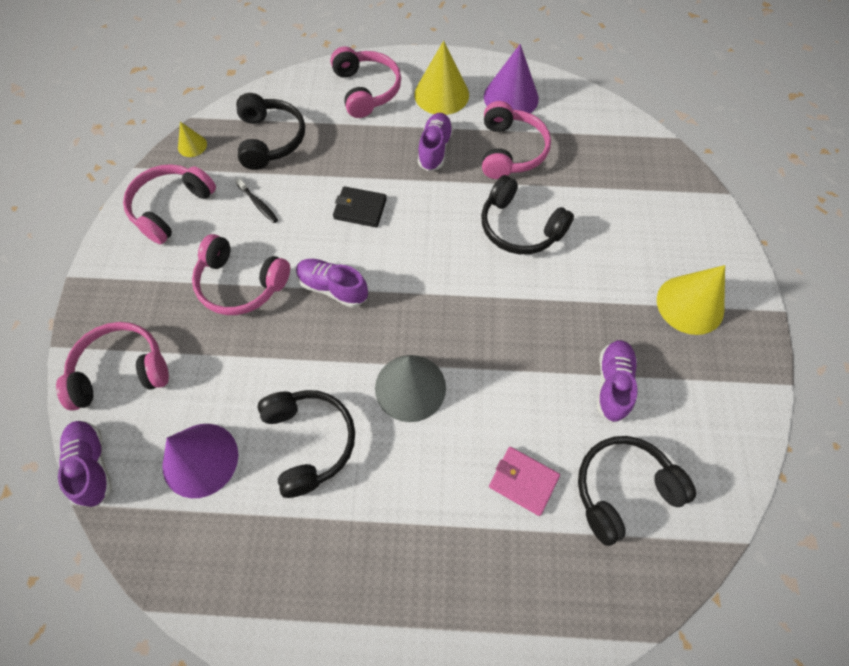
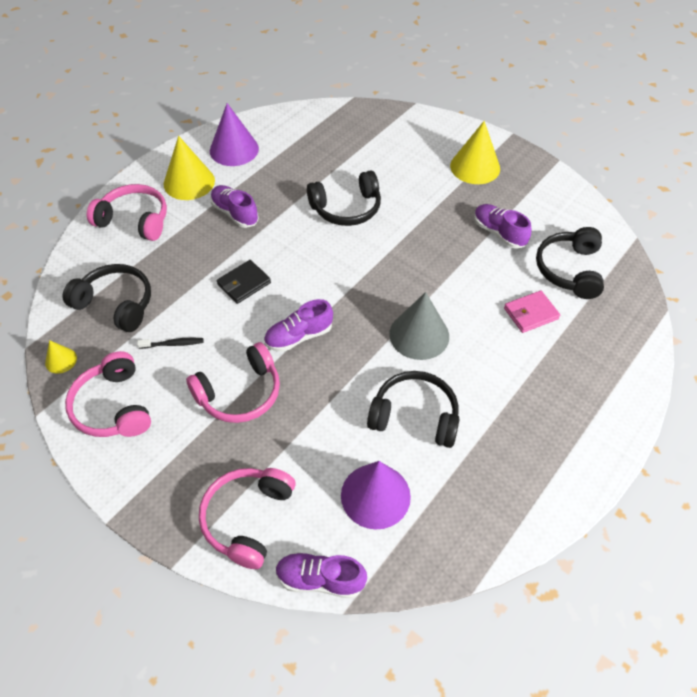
camera: 55 degrees left, 10 degrees down
(510, 151) = (279, 176): pink headphones -> none

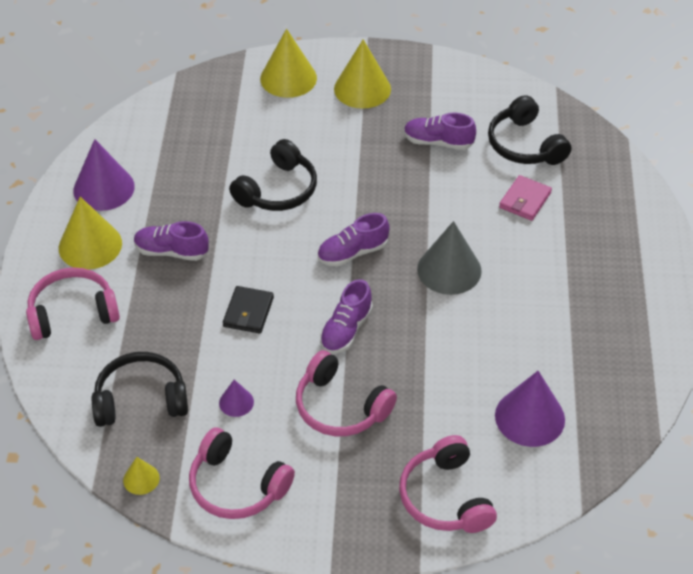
camera: 35 degrees left, 5 degrees down
(173, 344) = (236, 402): black toothbrush -> purple cone
(240, 393) = (340, 407): pink headphones -> pink headphones turned 105 degrees clockwise
(320, 579) = (544, 503): purple shoe -> purple shoe (352, 253)
(414, 416) = (505, 338): black headphones -> none
(427, 135) = (288, 78): none -> yellow cone

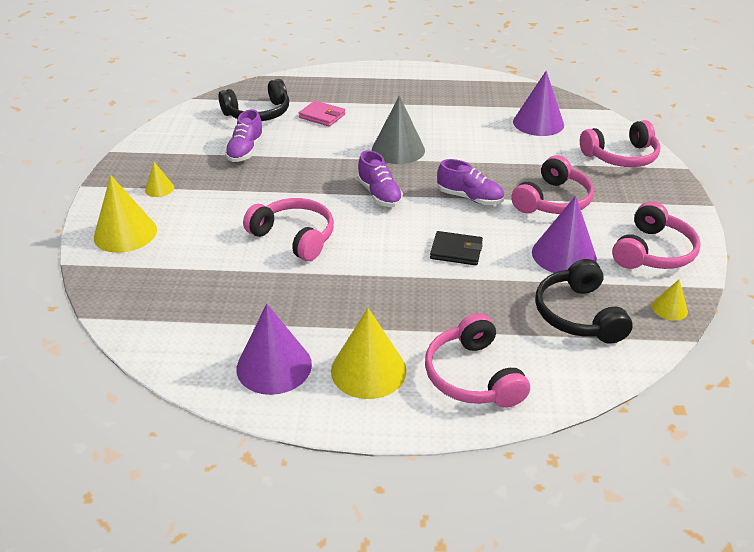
camera: 90 degrees left, 10 degrees down
(171, 251) = (378, 304): purple shoe -> none
(236, 402) = (564, 255): purple cone -> purple cone, size x2.00
(277, 190) = (294, 237): black headphones -> pink headphones
(362, 89) = (159, 189): yellow cone -> yellow cone, size x0.50

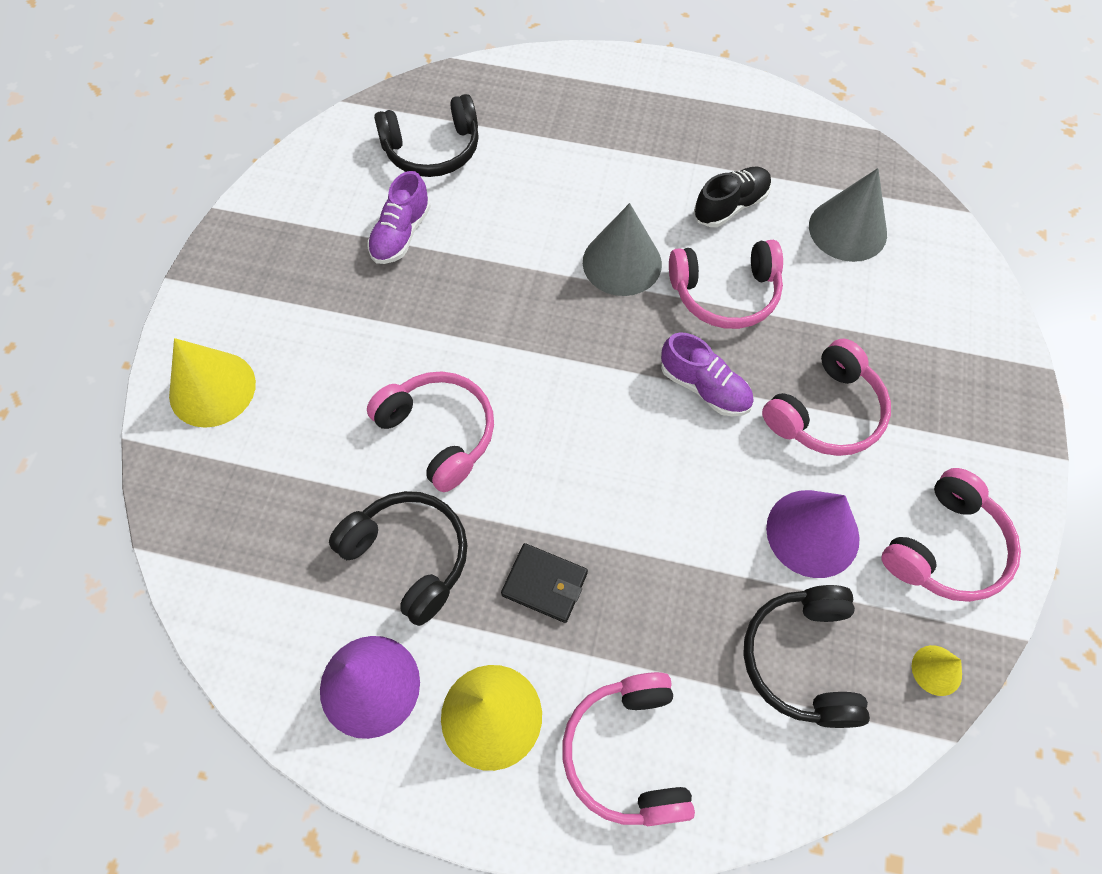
camera: 10 degrees right, 25 degrees up
(159, 189) = (270, 300): yellow cone -> none
(287, 298) = (409, 557): none -> black headphones
(322, 116) = (525, 168): pink wallet -> none
(379, 194) = (575, 360): purple shoe -> none
(456, 251) = (659, 499): black wallet -> black wallet (544, 584)
(461, 120) = (730, 206): none -> black shoe
(538, 123) = (847, 229): purple cone -> grey cone
(621, 156) = (955, 327): pink headphones -> pink headphones (725, 293)

